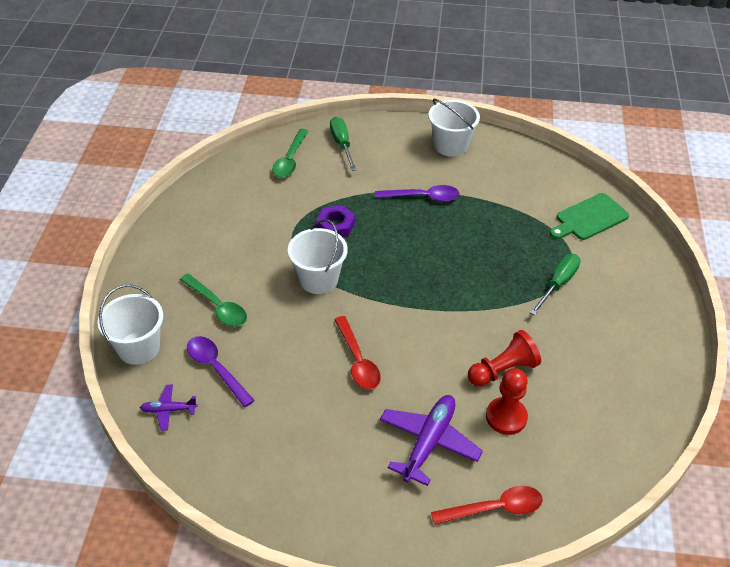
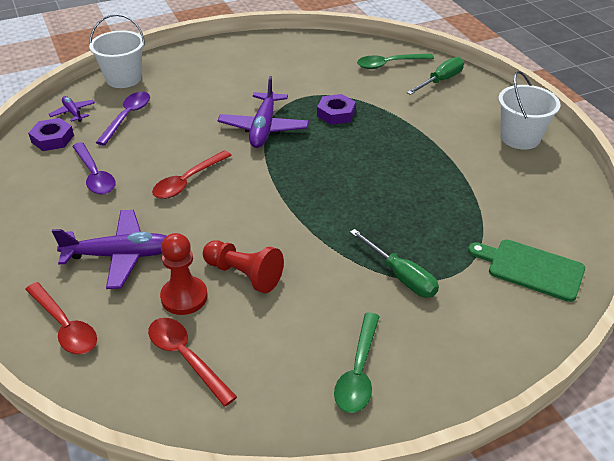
camera: 60 degrees right, 5 degrees down
(204, 441) = (52, 139): none -> purple nut
(218, 306) = (191, 94): green spoon -> green spoon (358, 372)
(318, 279) = (263, 128): white bucket -> purple plane
(423, 197) = (427, 146): purple spoon -> purple spoon (95, 175)
(558, 284) = (401, 276): green screwdriver -> green screwdriver turned 45 degrees clockwise
(572, 439) = (186, 357): none -> red spoon

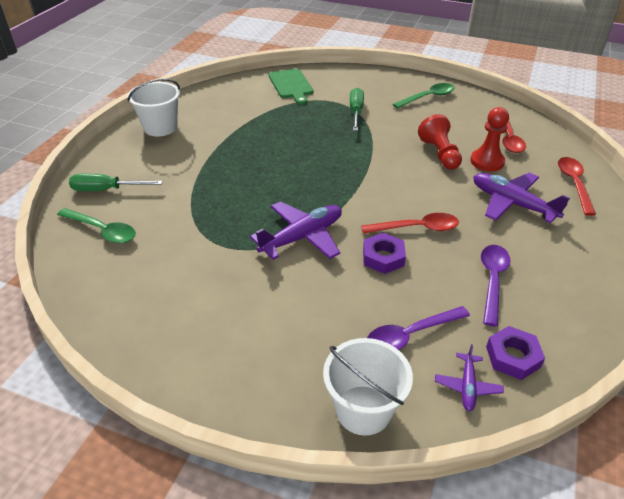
camera: 135 degrees left, 0 degrees up
(336, 113) = (229, 214): purple nut -> purple nut (383, 257)

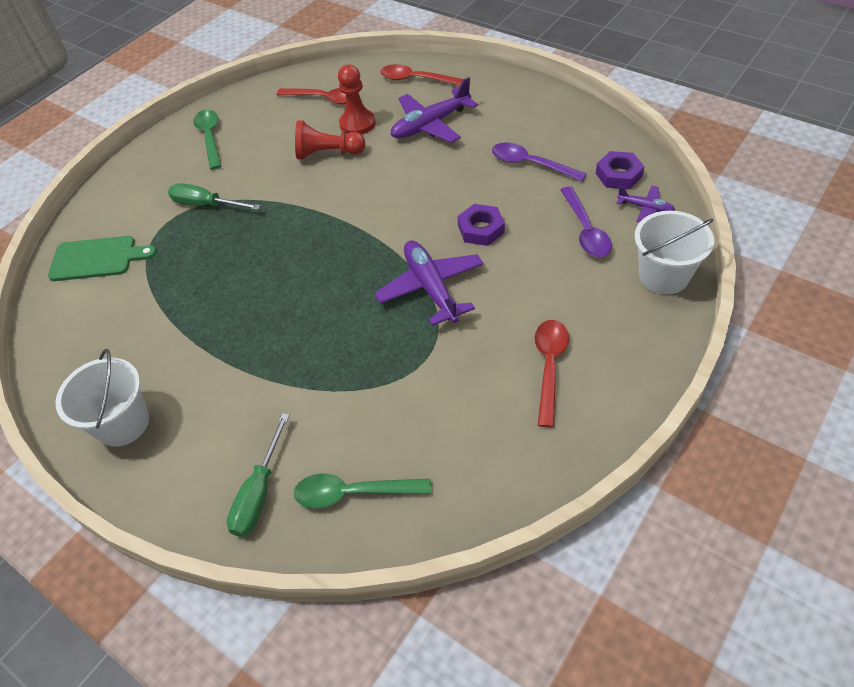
camera: 70 degrees left, 10 degrees up
(102, 231) = (353, 493): green spoon -> green spoon turned 135 degrees counterclockwise
(416, 228) = (445, 197): red spoon -> red spoon (549, 366)

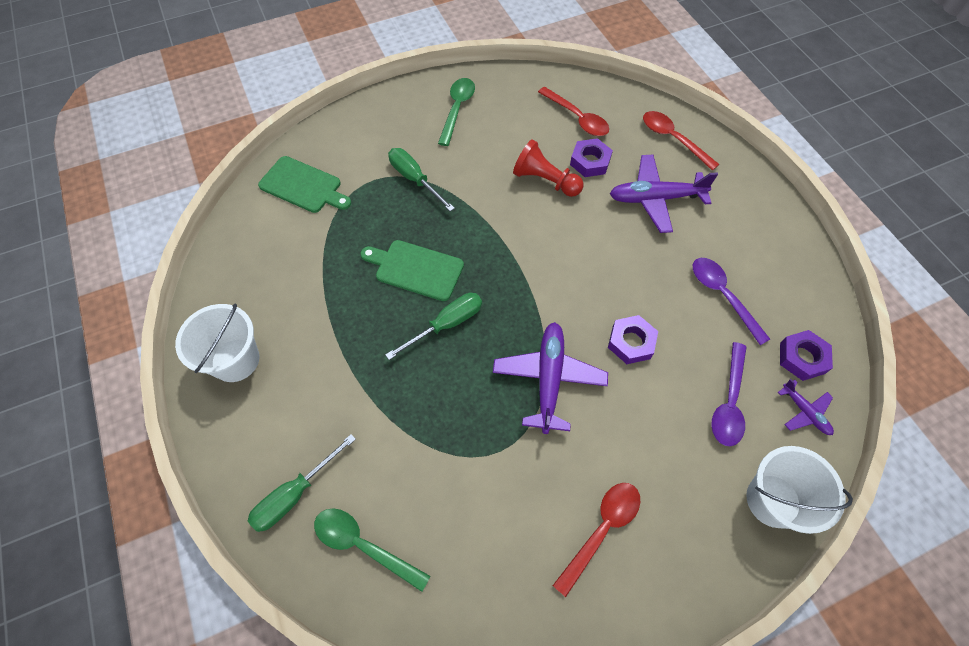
camera: 25 degrees right, 10 degrees up
(255, 269) = (416, 269): none -> green cutting board
(312, 294) = (446, 324): none -> green screwdriver
(357, 124) = (590, 161): red pawn -> purple nut

